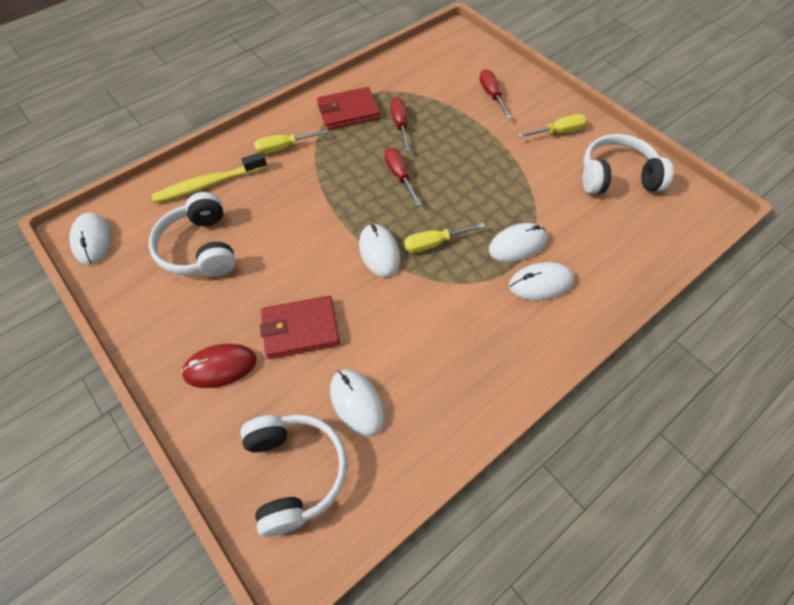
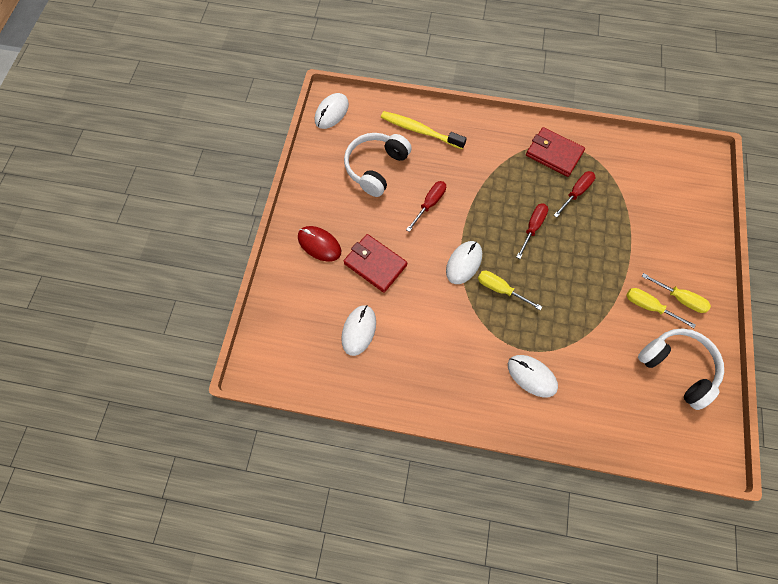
camera: 50 degrees right, 10 degrees up
(283, 147) = (486, 144): yellow screwdriver -> yellow screwdriver (648, 306)
(295, 472) = (297, 331): white headphones -> none
(491, 95) = (667, 228): red screwdriver -> red screwdriver (429, 204)
(517, 244) = (548, 340): white mouse -> none

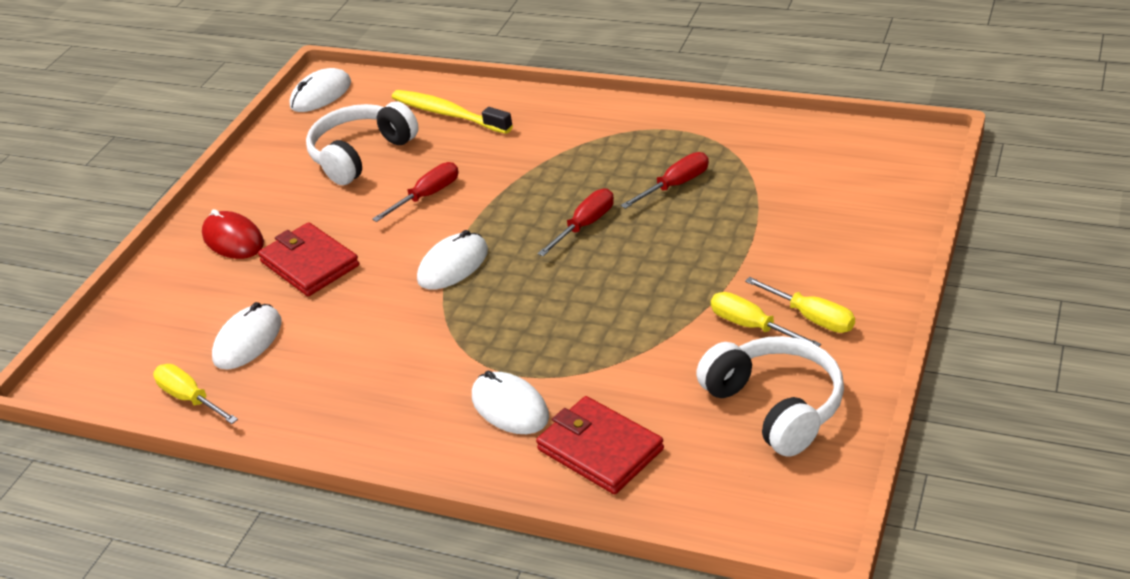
camera: 15 degrees right, 30 degrees down
(500, 289) = (500, 298): yellow screwdriver -> yellow screwdriver (190, 398)
(554, 154) = (656, 140): red wallet -> red wallet (600, 449)

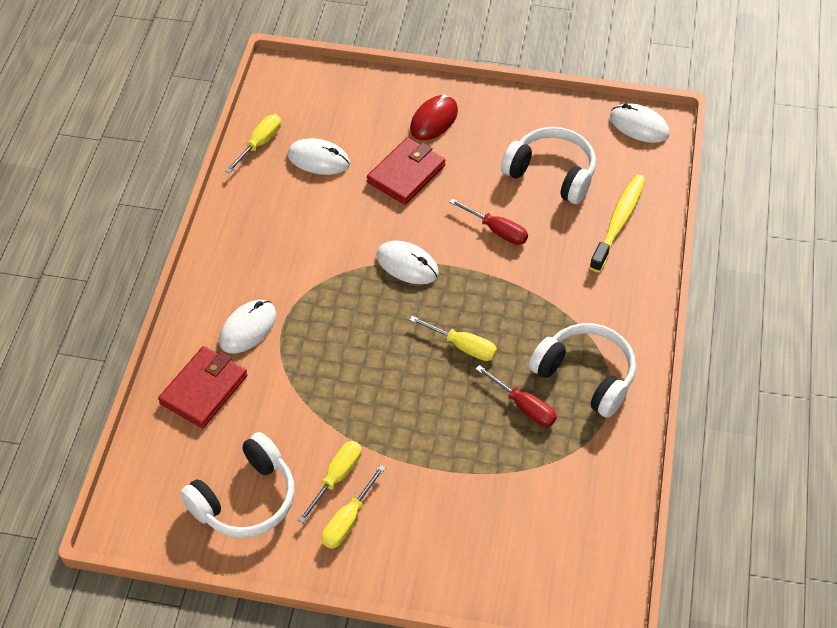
camera: 75 degrees right, 15 degrees up
(585, 225) = (463, 346): red screwdriver -> yellow screwdriver
(644, 144) = (585, 376): none -> white headphones

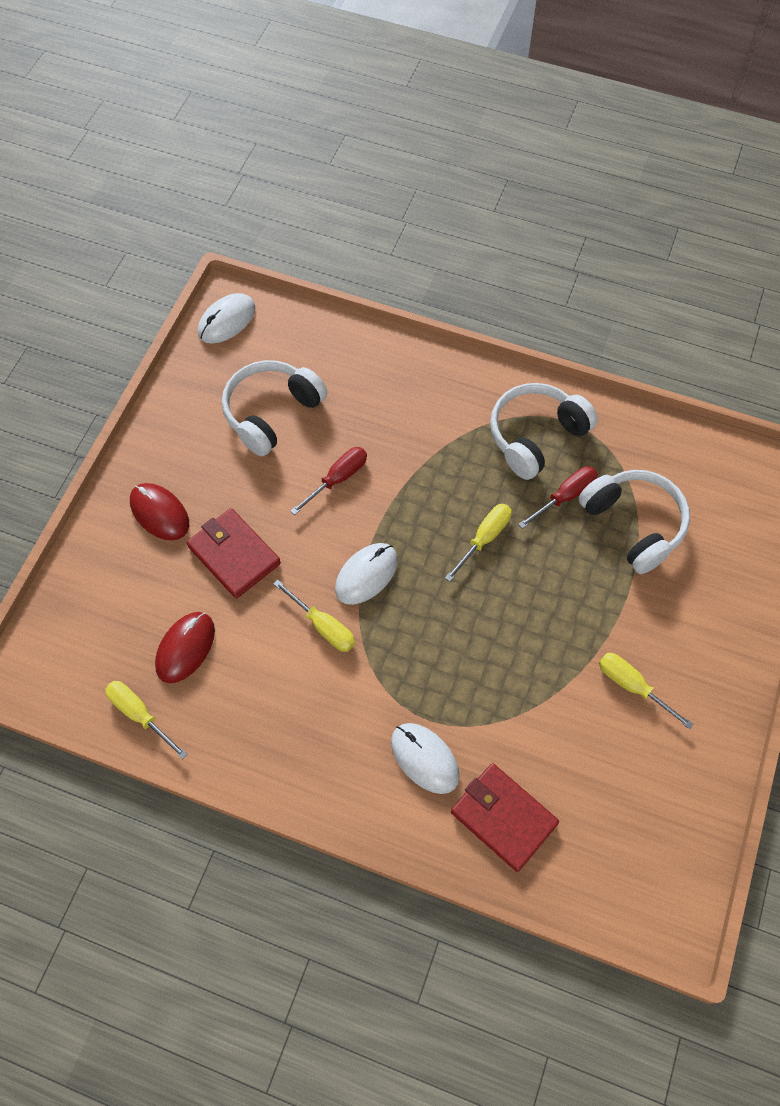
camera: 80 degrees left, 10 degrees up
(245, 499) = (651, 784): white headphones -> white headphones (634, 524)
(318, 159) = (185, 648): white mouse -> red mouse
(348, 520) = (683, 682): yellow screwdriver -> yellow screwdriver (323, 626)
(618, 222) = (351, 367): yellow toothbrush -> none

